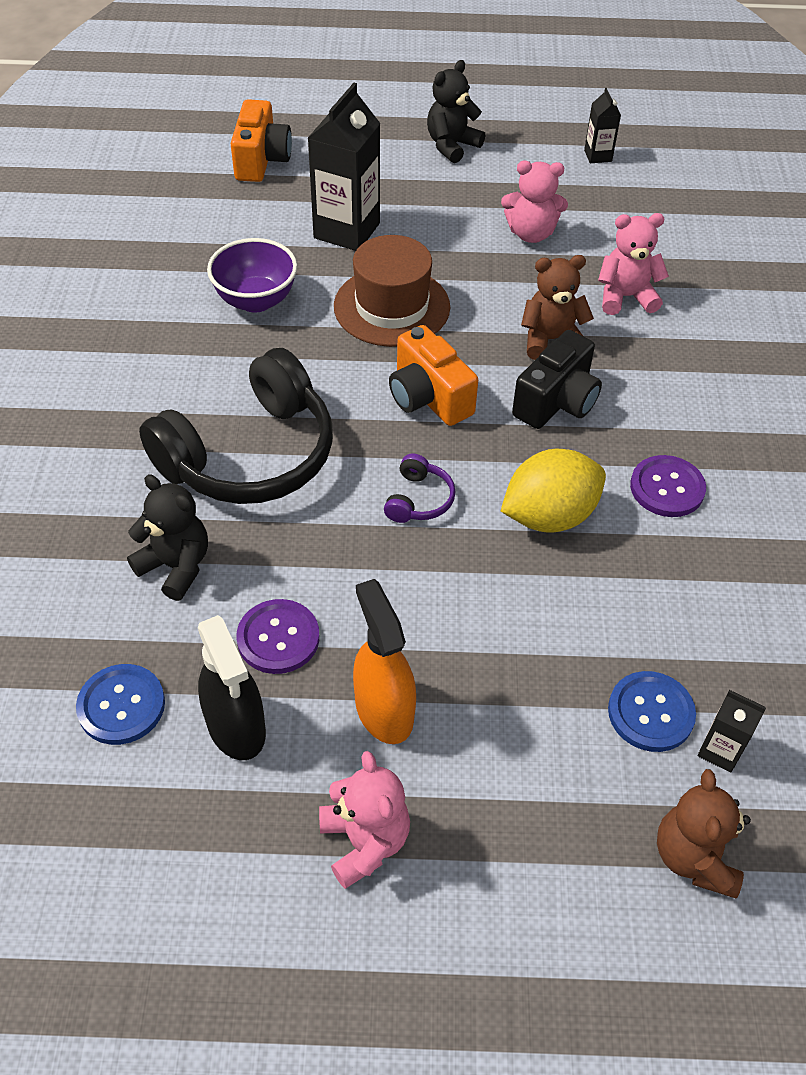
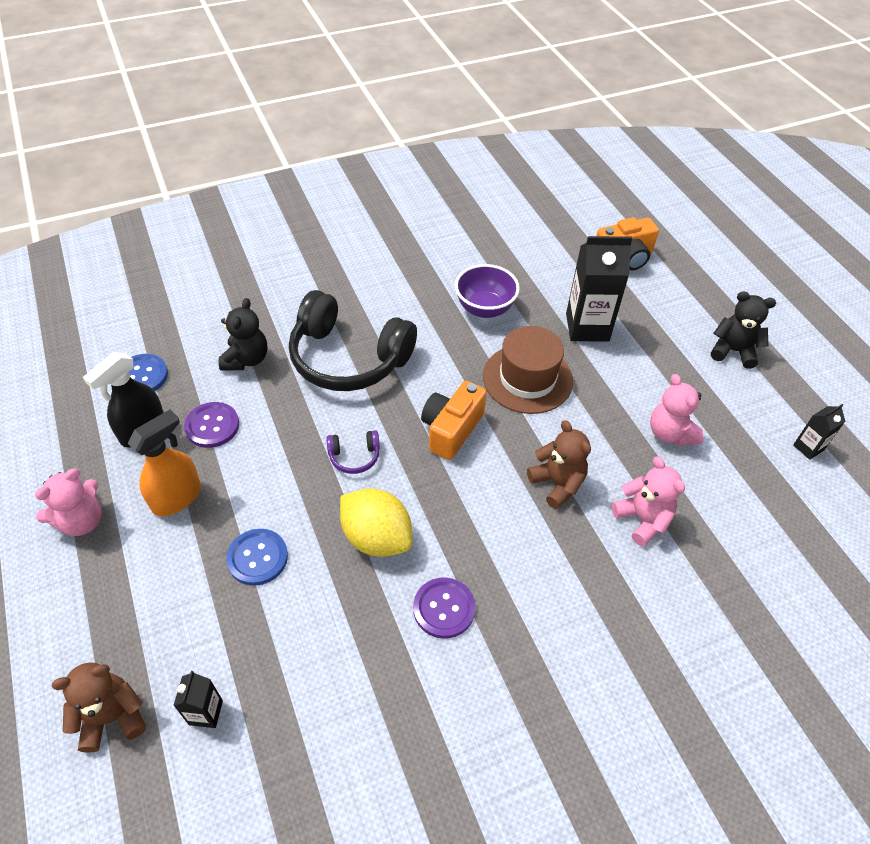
camera: 65 degrees right, 0 degrees up
(556, 402) = (493, 507): black camera -> none
(650, 713) = (224, 655): blue button -> blue button (257, 558)

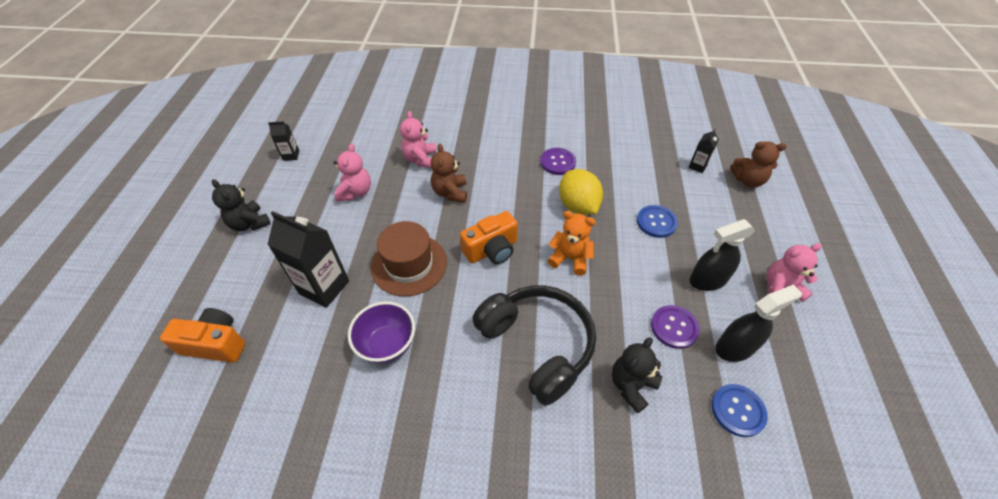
camera: 150 degrees left, 0 degrees up
(177, 497) = (707, 280): orange spray bottle -> black spray bottle
(354, 457) = (570, 258): purple headphones -> orange teddy bear

